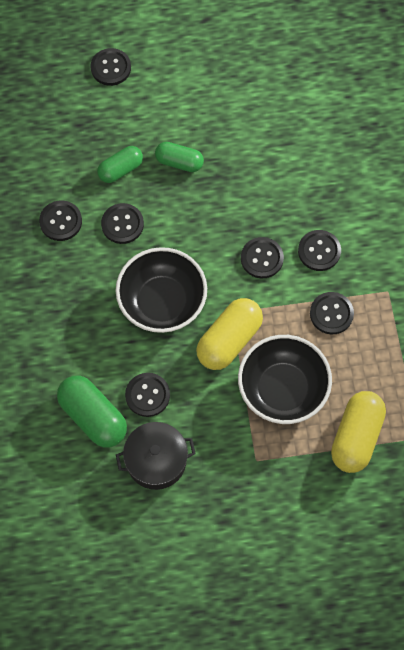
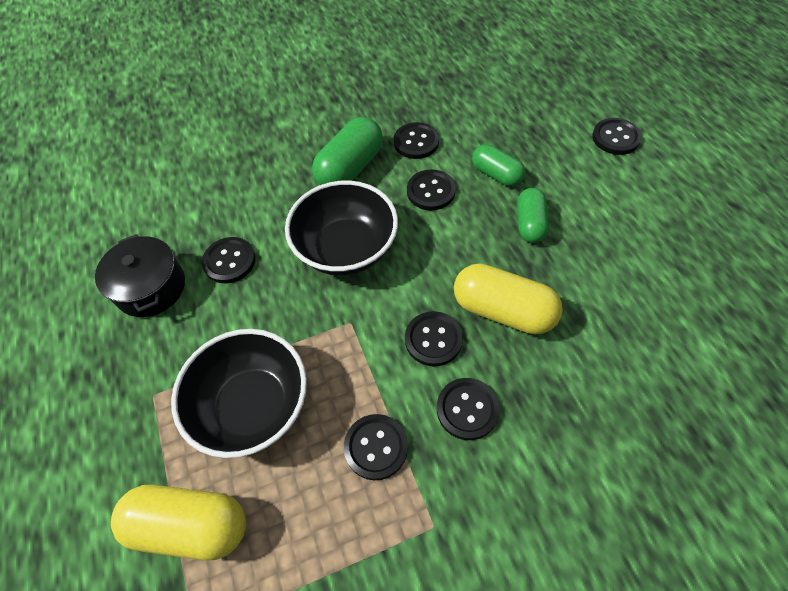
camera: 80 degrees right, 10 degrees down
(93, 417) = (200, 219): green capsule -> green capsule (350, 168)
(229, 340) = (311, 327): yellow capsule -> yellow capsule (503, 310)

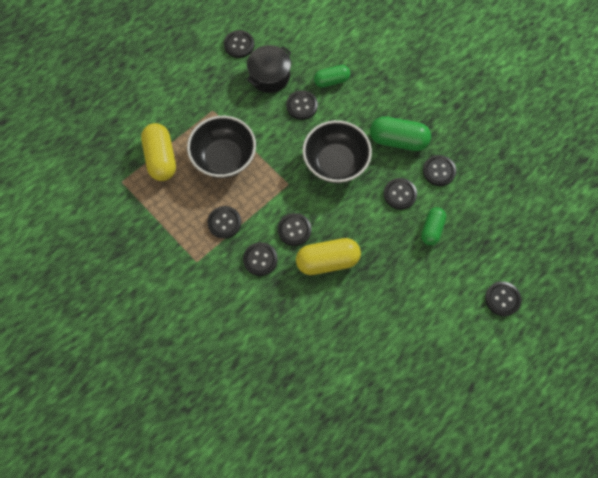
camera: 65 degrees right, 10 degrees up
(65, 313) = (239, 45): none -> black button
(503, 310) = (327, 261): yellow capsule -> yellow capsule turned 75 degrees clockwise
(530, 223) = (398, 260): green capsule -> green capsule (331, 81)

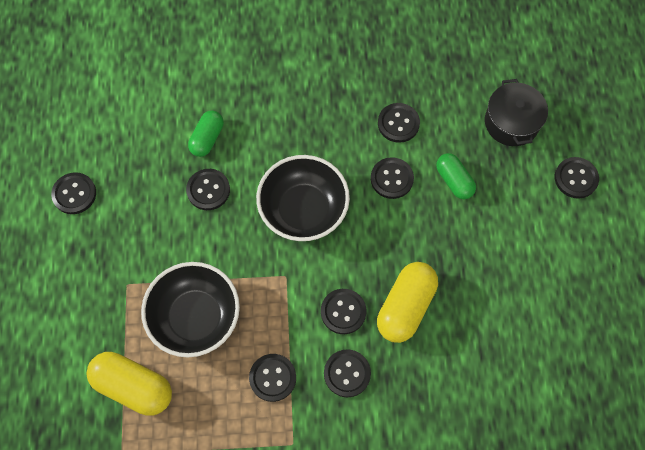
camera: 50 degrees left, 0 degrees up
(269, 76) = (142, 193): black pot -> black pot (511, 122)
(398, 140) = (332, 132): green capsule -> none

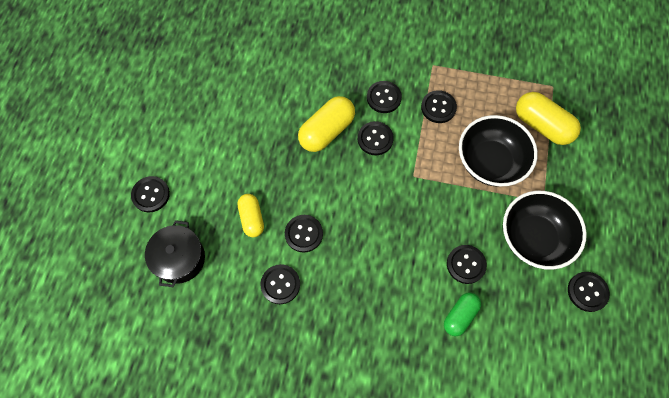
camera: 165 degrees left, 0 degrees up
(303, 210) = (386, 225): black bowl -> black bowl (534, 238)
(454, 181) = (252, 218): green capsule -> yellow capsule

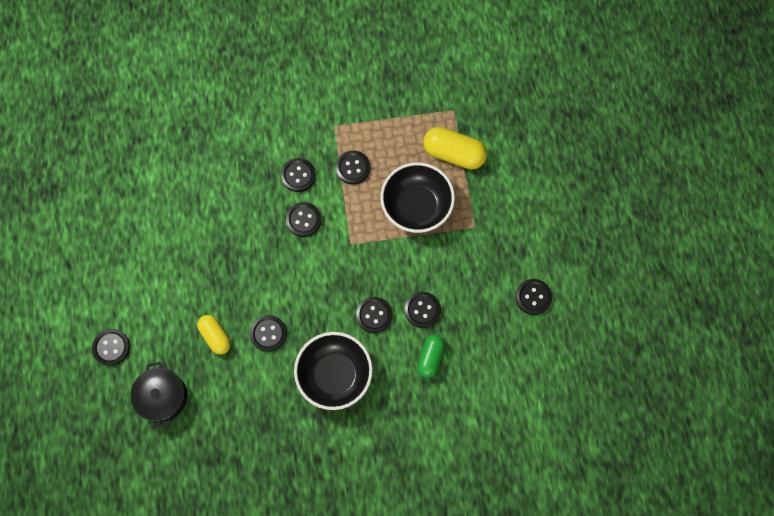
camera: 20 degrees left, 5 degrees up
(280, 284) = (264, 387): black button -> black button (374, 315)
(326, 131) = (255, 227): yellow capsule -> none
(534, 238) = (475, 264): black bowl -> black bowl (334, 374)

